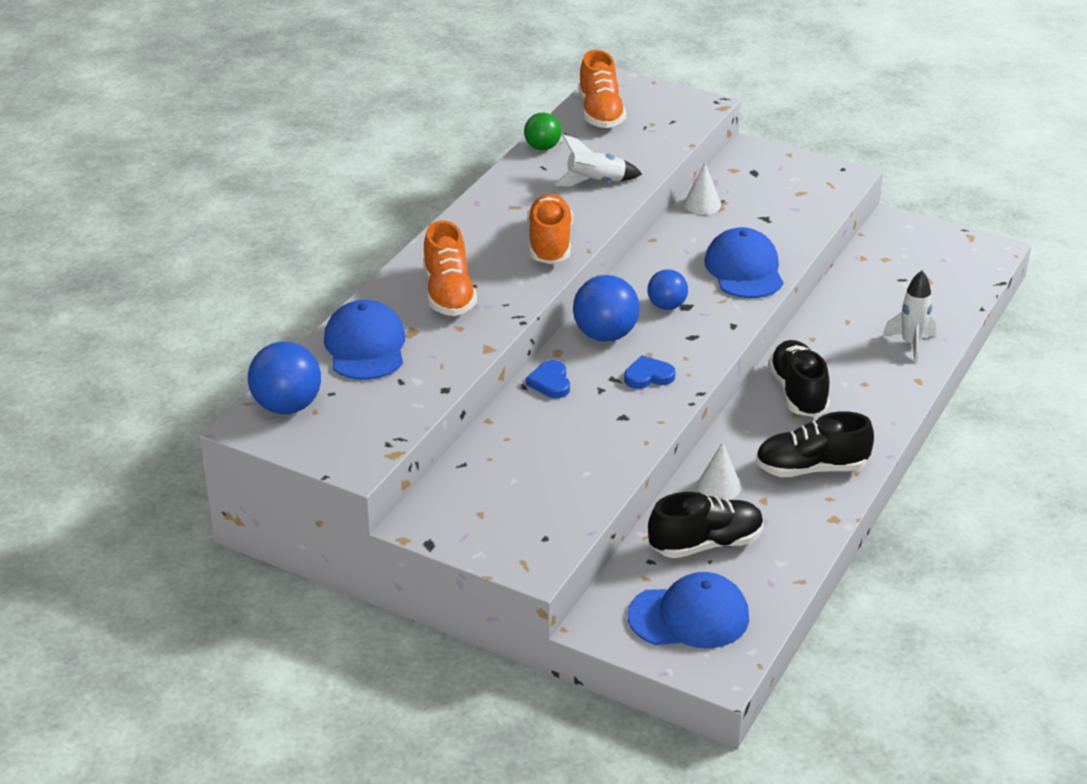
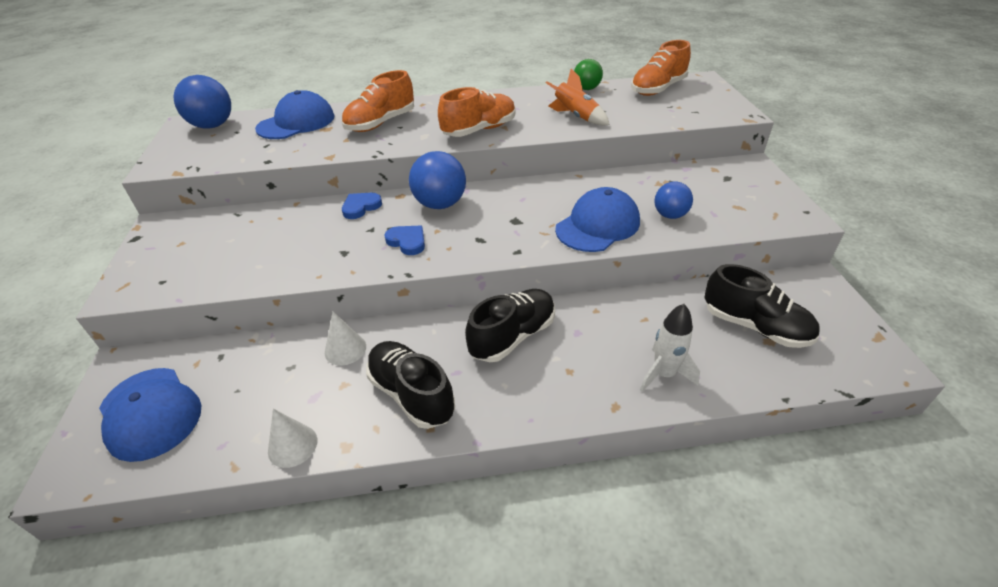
camera: 55 degrees right, 5 degrees up
(596, 182) = (576, 116): white rocket -> orange rocket
(666, 306) = (505, 213): blue ball -> blue ball (670, 215)
(702, 204) = (652, 175): white cone -> white cone (292, 445)
(706, 544) = (259, 377): black shoe -> black shoe (755, 326)

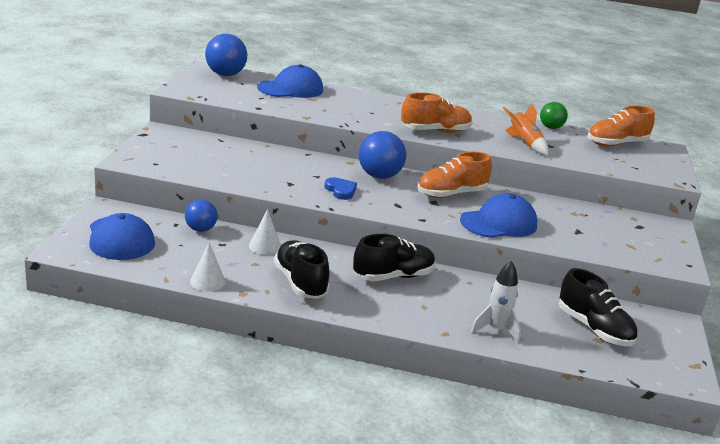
camera: 15 degrees right, 15 degrees down
(361, 207) = (316, 161): blue heart -> none
(380, 123) = (357, 106): orange shoe -> orange shoe (451, 194)
(670, 215) = (565, 234): blue ball -> blue ball (200, 229)

